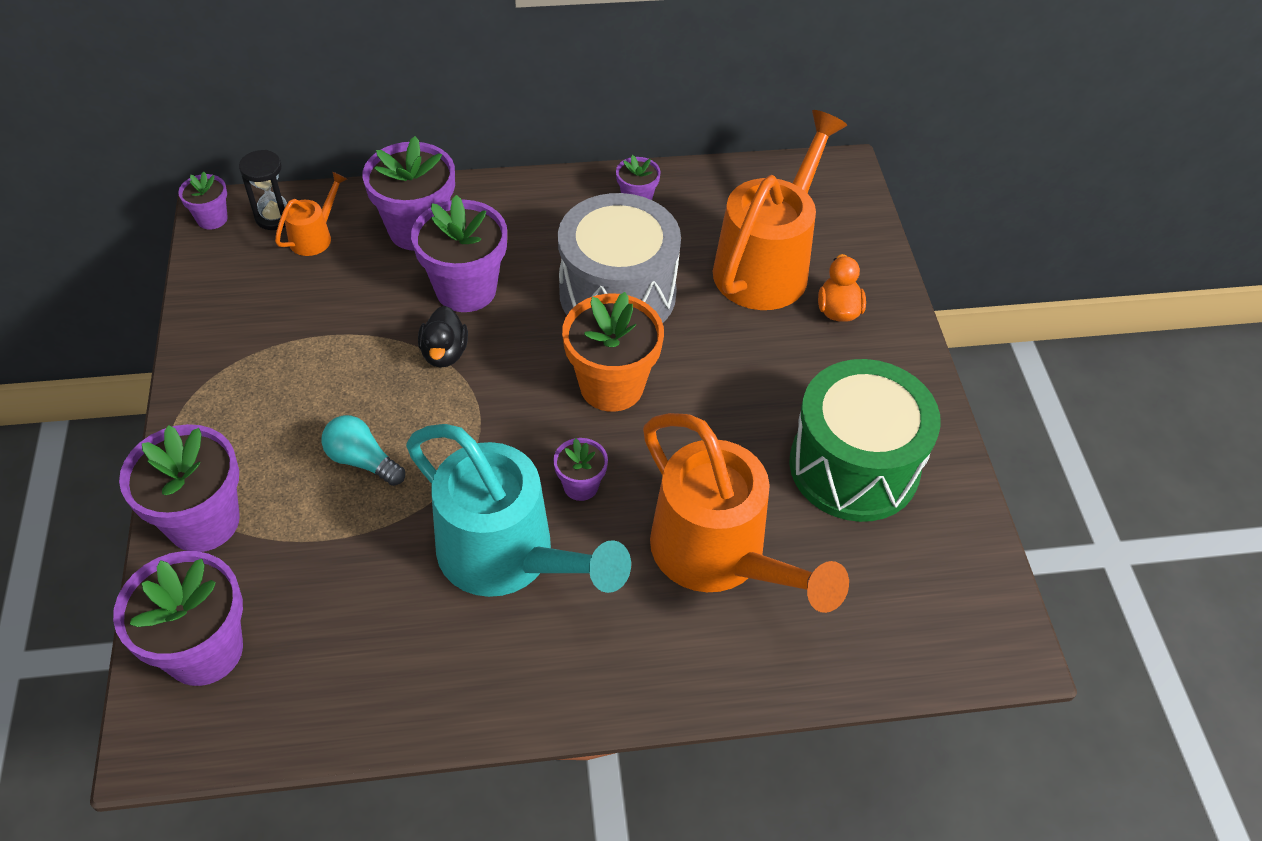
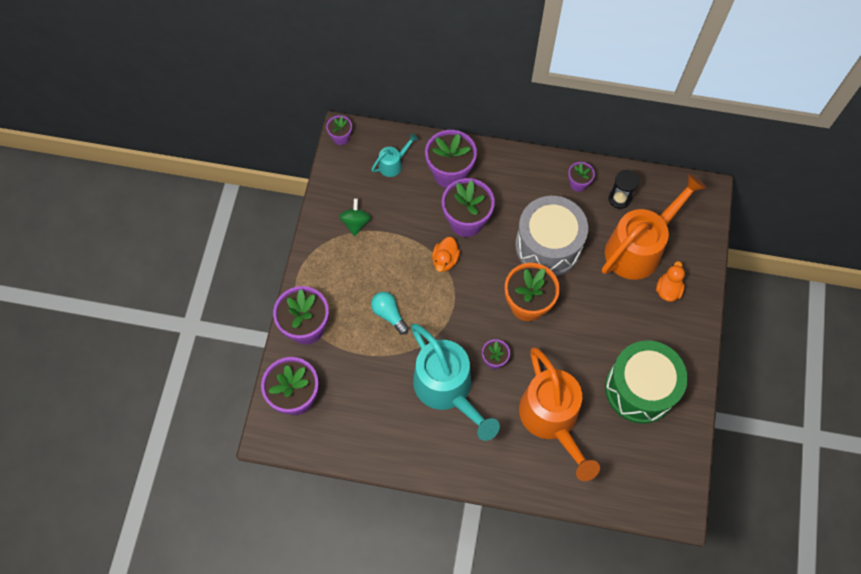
camera: 20 degrees right, 15 degrees up
(266, 334) = (356, 223): none -> green spinning top
(275, 217) = (374, 145): black hourglass -> black hourglass (619, 199)
(315, 236) = (393, 164): orange watering can -> turquoise watering can
(444, 353) = (445, 260): black duck -> orange duck

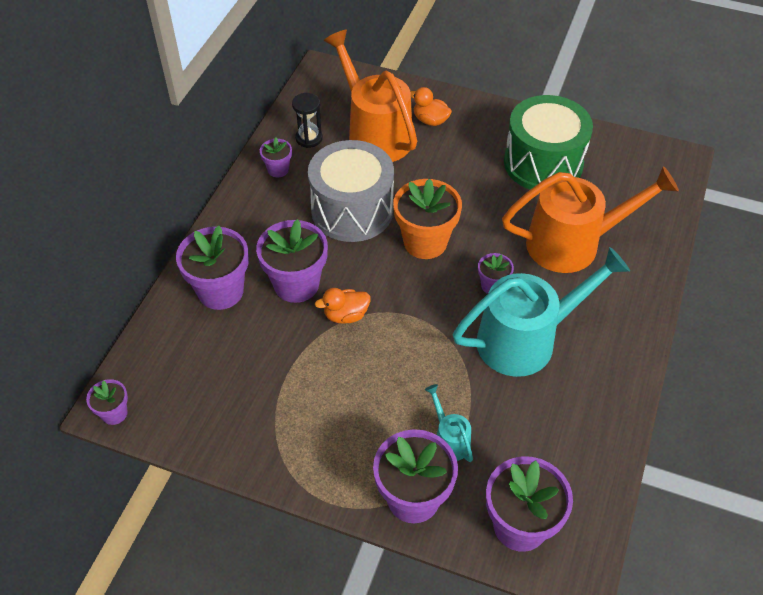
camera: 80 degrees left, 15 degrees down
(356, 223) = (261, 412): green spinning top -> none
(389, 314) = (411, 390): turquoise light bulb -> none
(393, 164) = (183, 353): turquoise watering can -> turquoise watering can (449, 439)
(445, 260) = (346, 315): orange duck -> orange duck turned 135 degrees clockwise

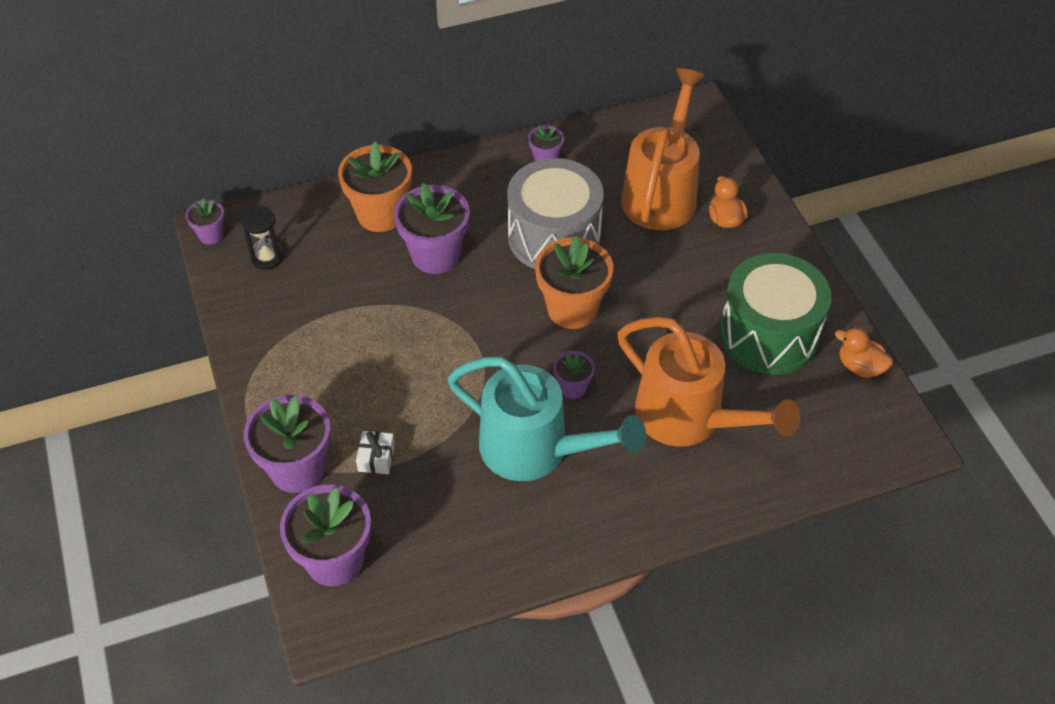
camera: 50 degrees right, 0 degrees up
(220, 291) = (380, 214): purple flower pot -> orange flower pot
(309, 138) = (604, 154): black hourglass -> black hourglass (267, 257)
(346, 315) = (436, 308): orange duck -> orange duck (860, 367)
(449, 439) = (376, 458): turquoise watering can -> white gift

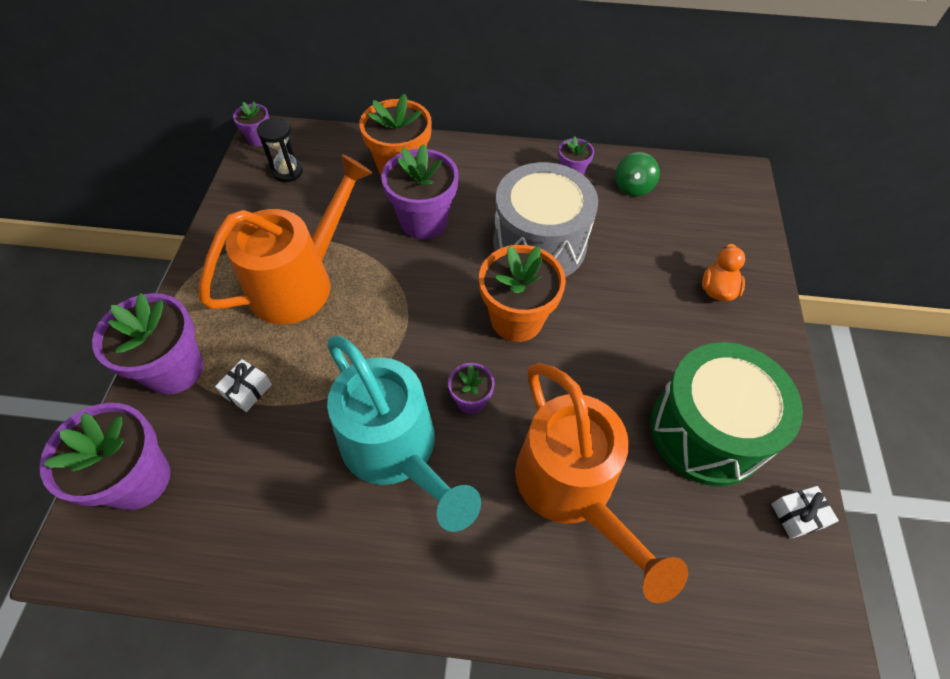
camera: 25 degrees right, 5 degrees up
(608, 153) = (633, 187): none -> green spinning top
(662, 192) = (666, 240): orange watering can -> orange watering can (301, 281)
(860, 367) = (798, 515): orange duck -> white gift

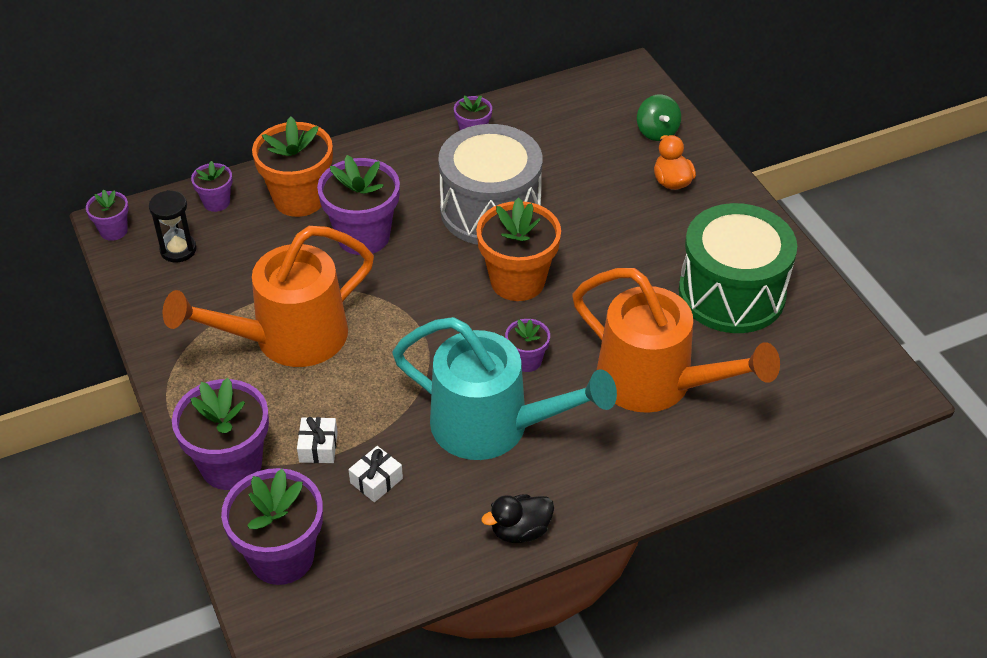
camera: 30 degrees left, 10 degrees down
(301, 281) = (287, 339): orange watering can -> orange watering can turned 135 degrees counterclockwise
(339, 578) = (520, 531): none -> black duck
(342, 147) = (216, 202): none -> purple flower pot
(633, 187) = (539, 123): green spinning top -> green spinning top (657, 132)
(798, 515) = (832, 319): white gift -> white gift (376, 480)

